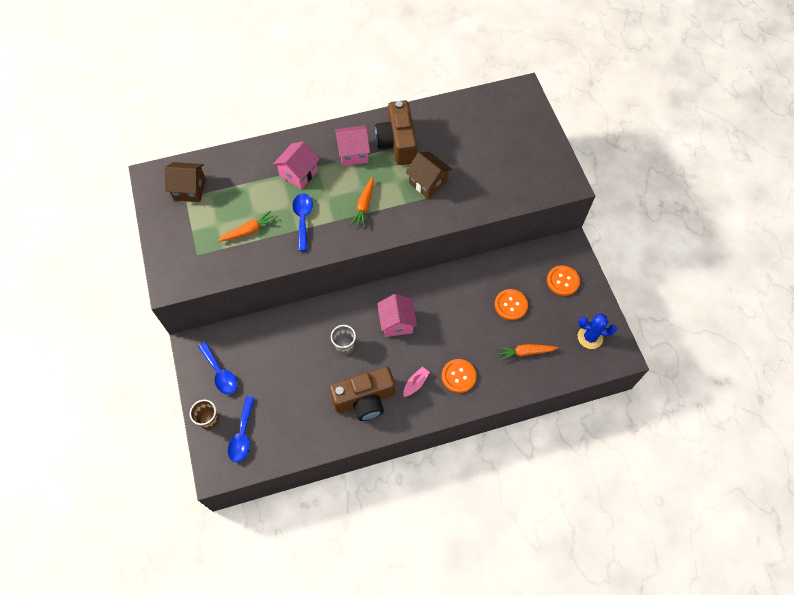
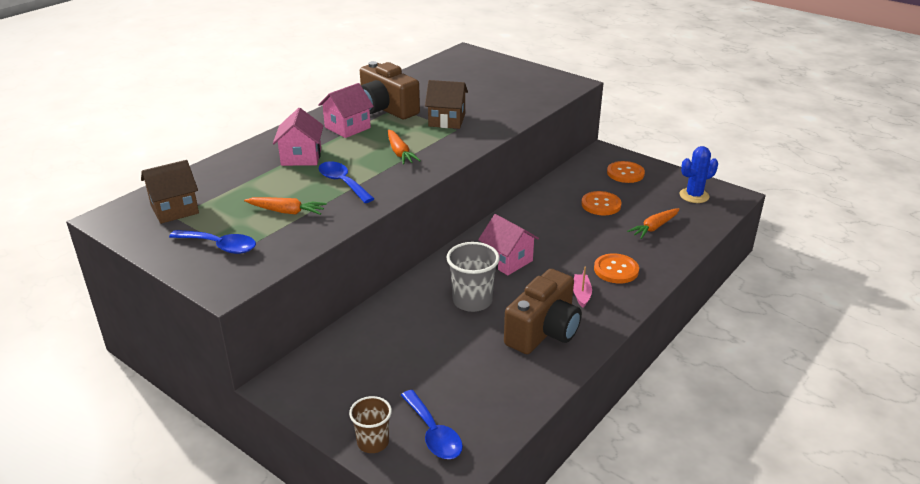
camera: 35 degrees left, 30 degrees down
(220, 373) = (343, 392): blue spoon -> blue spoon (220, 246)
(249, 231) = (286, 212): orange carrot -> orange carrot turned 75 degrees clockwise
(344, 346) = (472, 301): grey cup -> grey cup, size x1.52

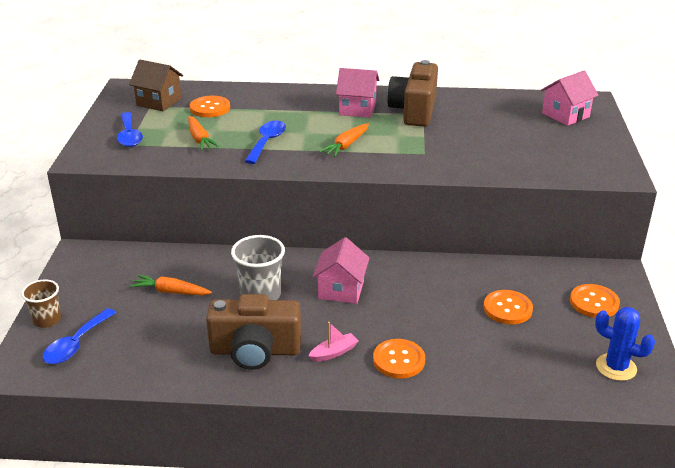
camera: 55 degrees right, 0 degrees up
(234, 188) = (210, 108): none -> orange button
(301, 157) = (285, 111): pink house -> pink house (565, 115)
(447, 120) = (434, 143): brown house -> none
(654, 227) = (509, 359): orange carrot -> orange carrot (171, 292)

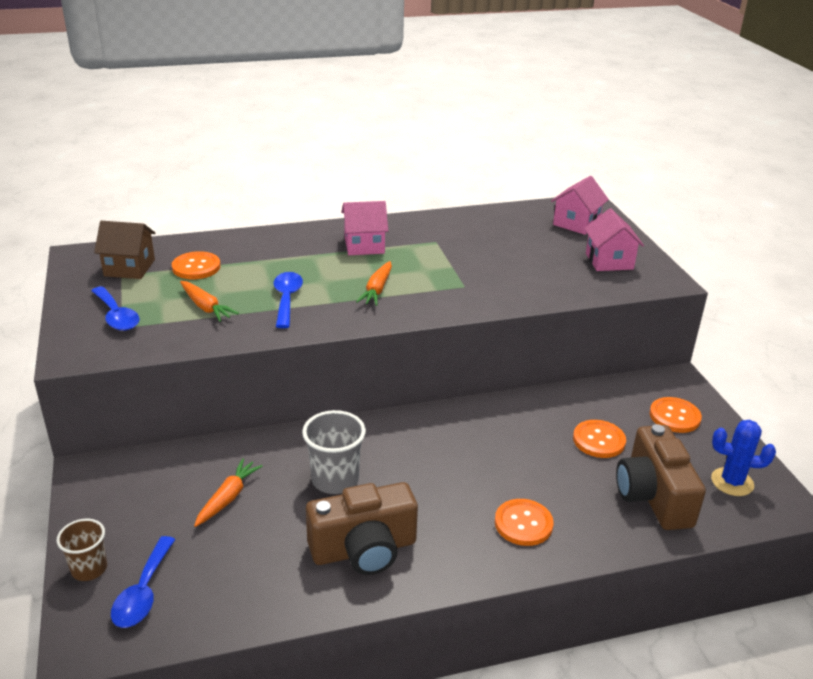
camera: 20 degrees left, 0 degrees up
(171, 292) = (228, 498): orange carrot -> orange carrot turned 120 degrees clockwise
(334, 352) = (451, 531): pink boat -> none
(341, 290) = (420, 455): pink house -> pink house (609, 261)
(414, 111) = (425, 239): brown camera -> brown camera (653, 496)

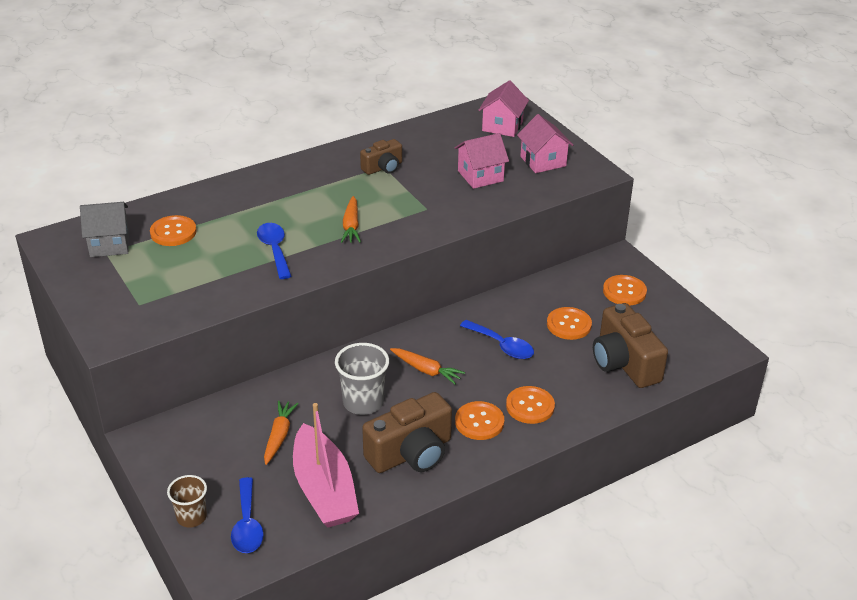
camera: 15 degrees left, 5 degrees up
(116, 316) = (127, 295): blue spoon -> blue spoon (502, 345)
(129, 268) = (109, 244): brown house -> grey house
(205, 307) = (205, 271): orange carrot -> orange carrot (426, 370)
(247, 570) = (324, 489): none -> pink boat
(364, 245) = (319, 182): pink house -> pink house (480, 176)
(435, 242) = (383, 168): none -> brown camera
(457, 530) = (479, 422): none -> orange button
(732, 482) = (682, 339): blue cactus -> none

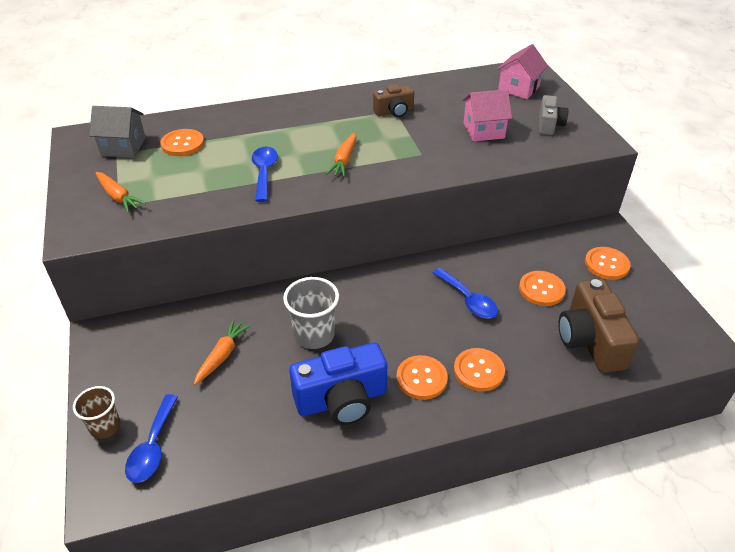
camera: 15 degrees right, 5 degrees up
(324, 489) = (242, 423): pink boat -> none
(411, 453) = (341, 400): brown camera -> blue camera
(426, 370) = (386, 312): orange carrot -> orange carrot (118, 197)
(543, 161) = (549, 125): pink house -> grey camera

